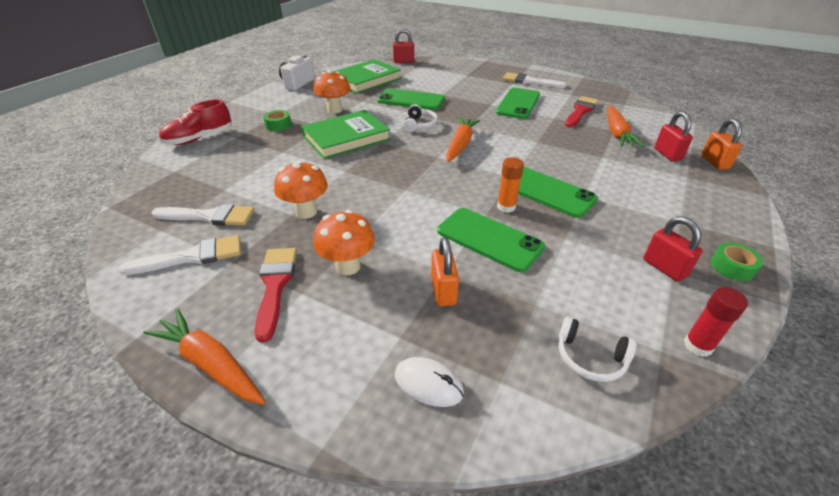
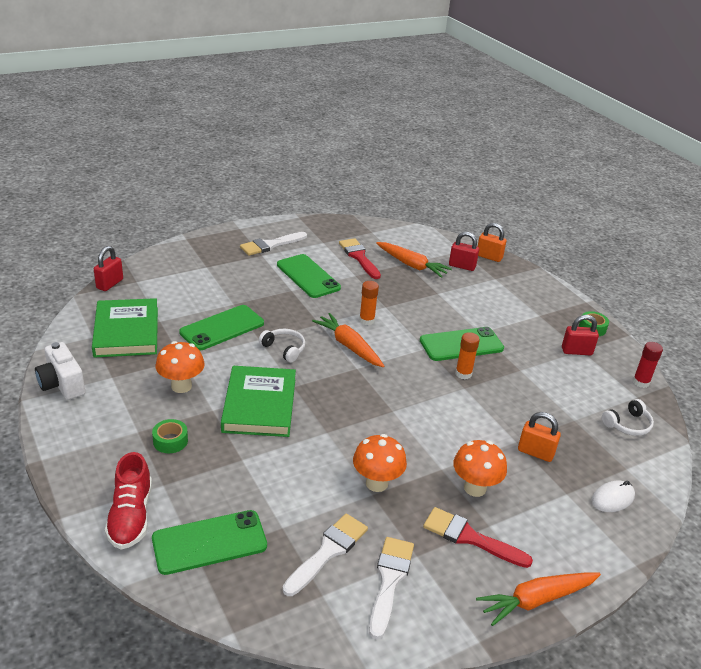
camera: 60 degrees left, 5 degrees down
(489, 239) = (495, 403): green phone -> green phone (209, 542)
(505, 141) = (366, 320): none -> orange glue stick

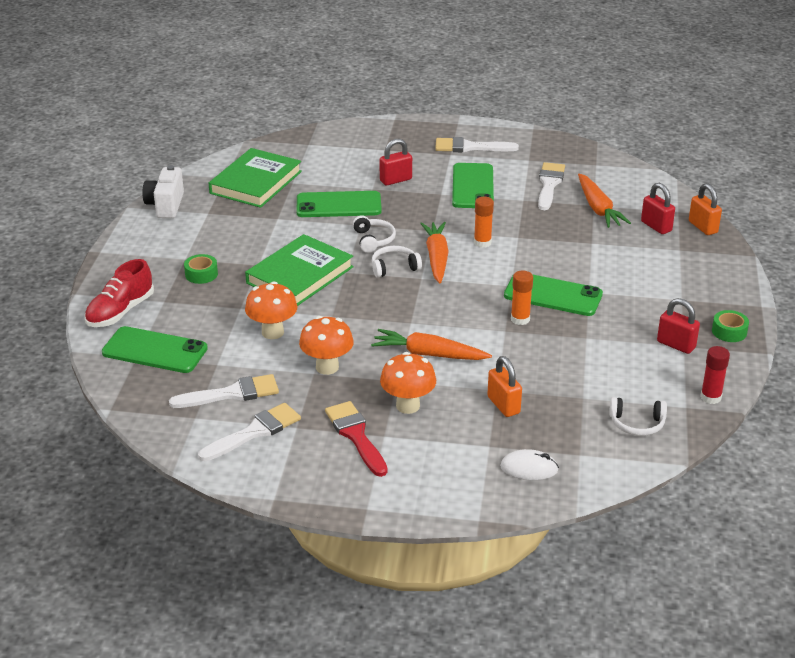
camera: 40 degrees right, 0 degrees up
(110, 284) = (283, 139): red padlock -> red padlock (396, 180)
(181, 386) = (253, 238): orange mushroom -> orange mushroom (272, 332)
(327, 367) = (394, 267): none -> white headphones
(359, 257) = (549, 184): red brush -> white brush
(537, 600) = (355, 498): orange carrot -> orange carrot (429, 354)

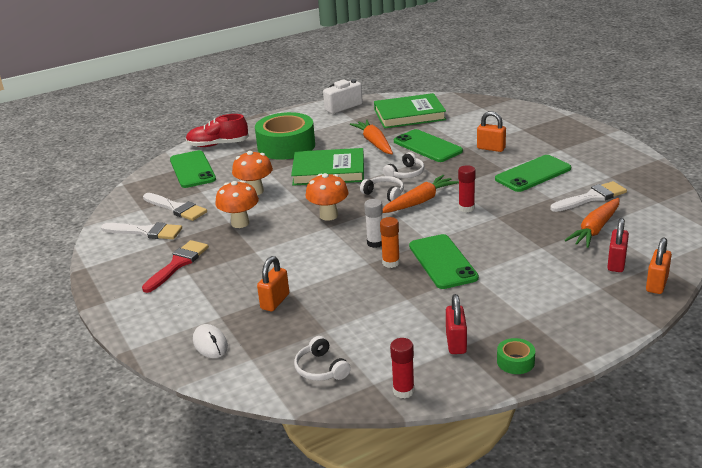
camera: 55 degrees right, 5 degrees down
(201, 274) = (286, 146): green tape -> green tape, size x2.37
(396, 180) = (491, 148): red padlock -> orange padlock
(408, 406) = (231, 267): orange mushroom -> orange mushroom (328, 215)
(429, 354) = (300, 249): orange carrot -> orange carrot (374, 143)
(470, 147) = (583, 151): white brush -> none
(476, 312) = (375, 243): none -> white glue stick
(482, 242) = (466, 208): orange glue stick -> red glue stick

